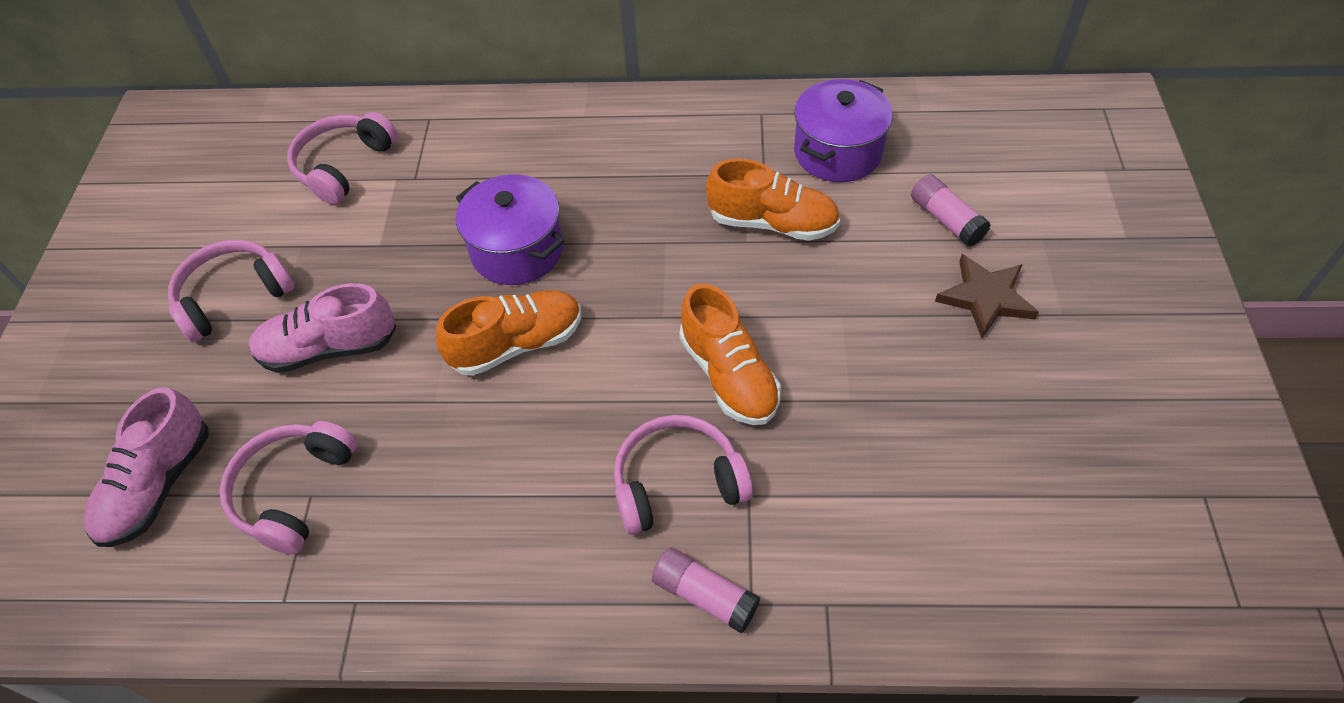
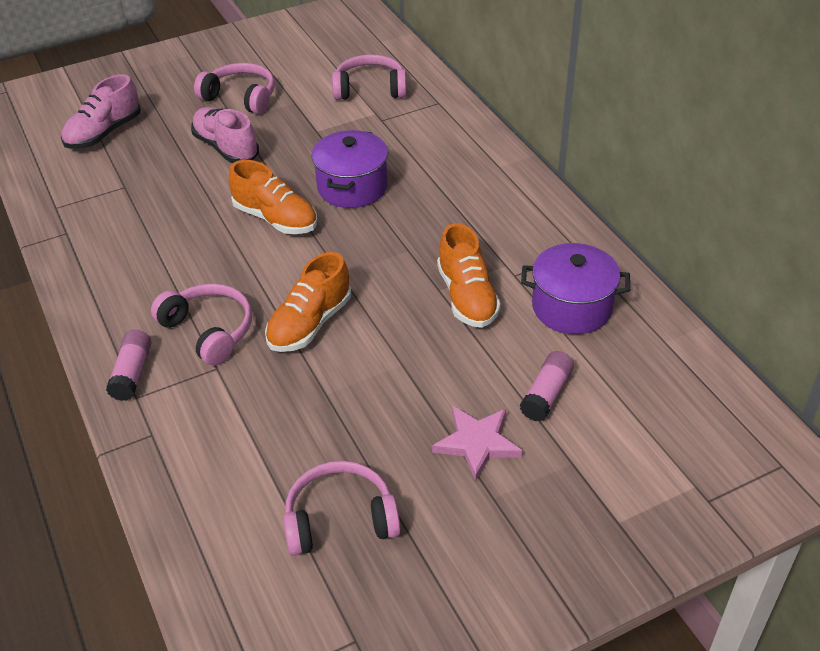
camera: 60 degrees right, 10 degrees down
(158, 485) = (104, 133): pink shoe -> pink shoe turned 45 degrees counterclockwise
(294, 491) = (123, 180): pink headphones -> pink headphones (340, 520)
(985, 298) = (477, 443): brown star -> pink star

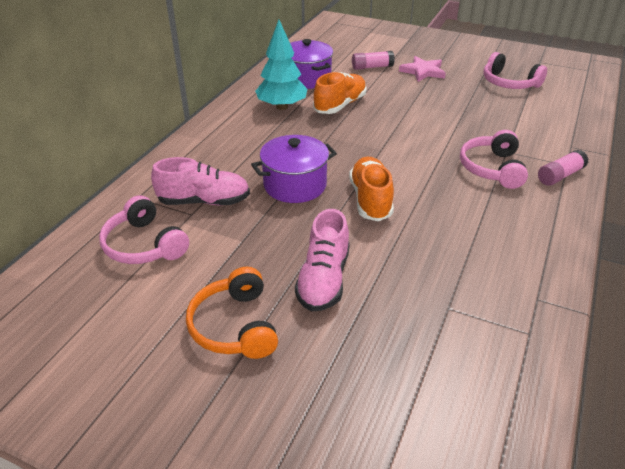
camera: 130 degrees left, 5 degrees down
(104, 133) = (406, 395): pink shoe -> pink shoe (204, 201)
(240, 97) = (235, 326): pink headphones -> orange headphones
(310, 323) = (431, 139): orange shoe -> none
(513, 248) = (282, 107): none -> turquoise tree

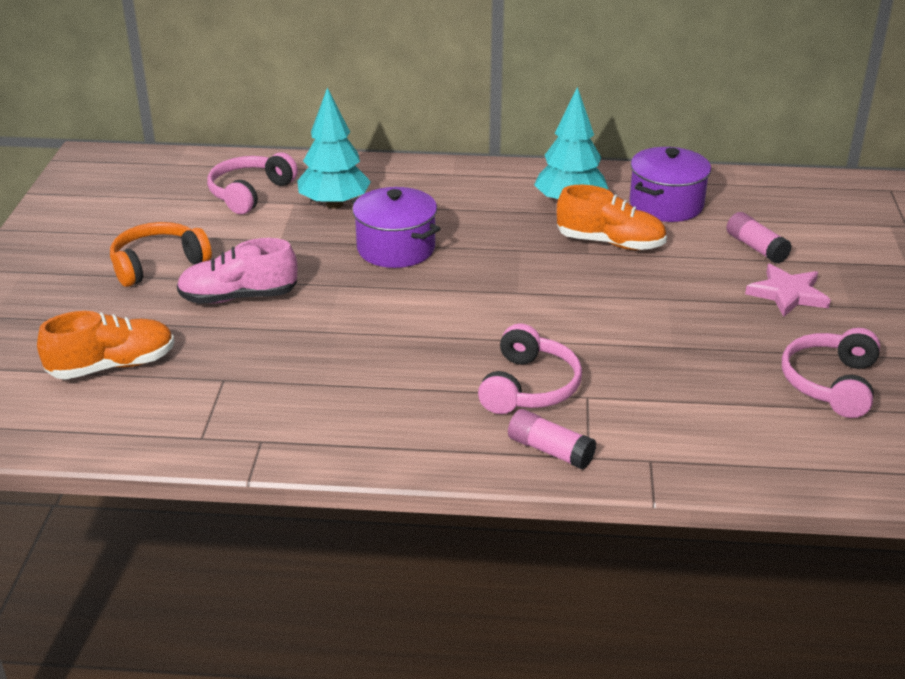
camera: 70 degrees right, 5 degrees down
(204, 201) = (334, 204): pink shoe -> turquoise tree
(370, 200) = (395, 302): orange shoe -> orange shoe (112, 366)
(492, 168) = (528, 387): pink headphones -> pink headphones turned 120 degrees clockwise

